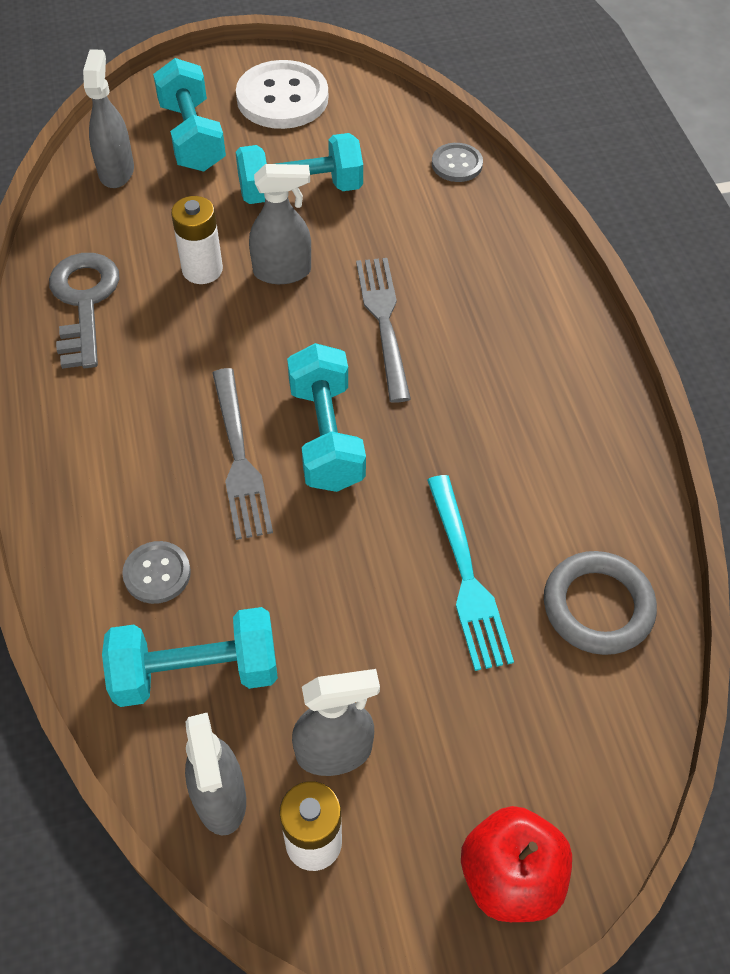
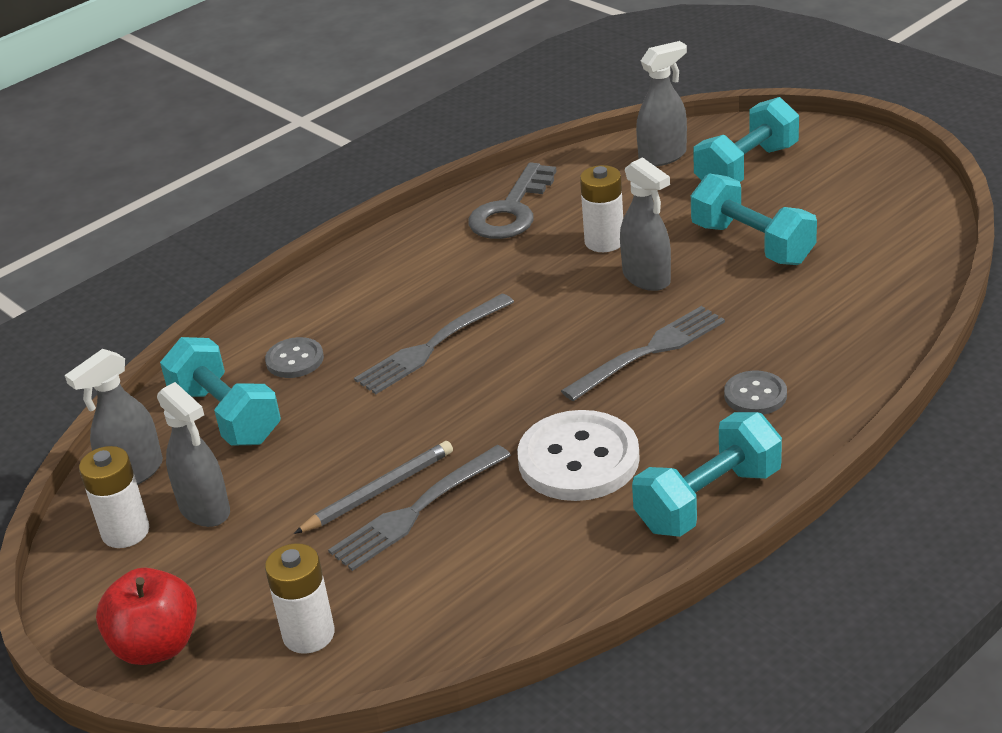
camera: 65 degrees right, 20 degrees down
(84, 302) = (511, 210): grey key -> grey key turned 150 degrees clockwise
(282, 98) = (854, 184): white button -> white button (578, 459)
(326, 436) = (494, 377): turquoise dumbbell -> turquoise dumbbell (708, 500)
(418, 594) = (379, 491): none -> grey pencil
(457, 164) = (897, 306): grey button -> grey button (755, 395)
(467, 577) = (417, 510): turquoise fork -> grey fork
(576, 734) = (308, 634): none -> white battery
(597, 606) = (449, 599): grey ring -> none

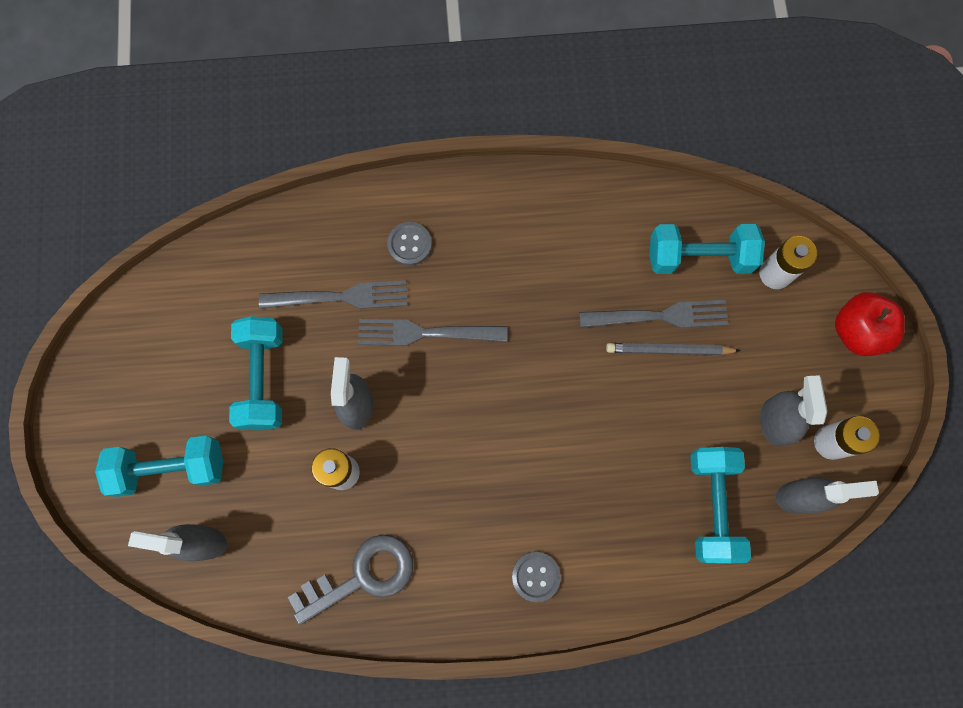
camera: 145 degrees left, 40 degrees up
(295, 360) = (633, 528): grey button -> grey button (536, 576)
(432, 347) = (541, 460): grey fork -> grey fork (340, 297)
(578, 459) = (545, 279): white button -> none
(708, 500) = (510, 193): turquoise dumbbell -> turquoise dumbbell (699, 257)

